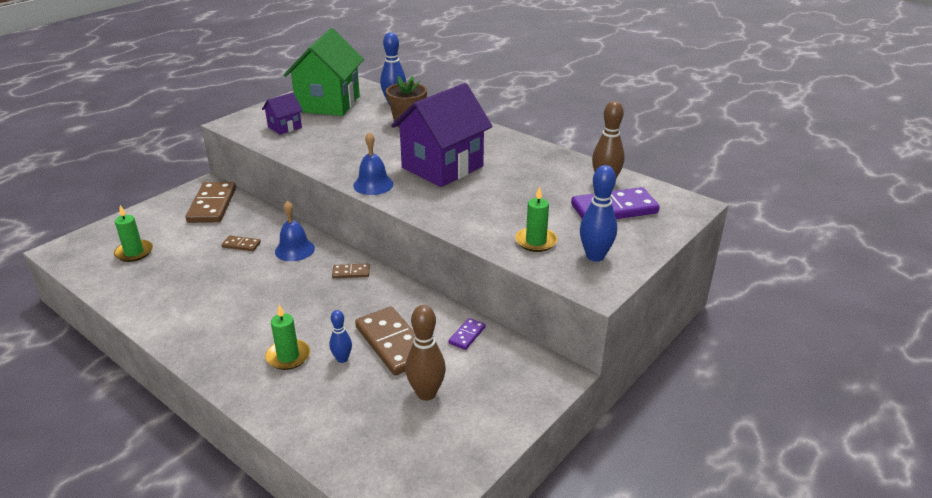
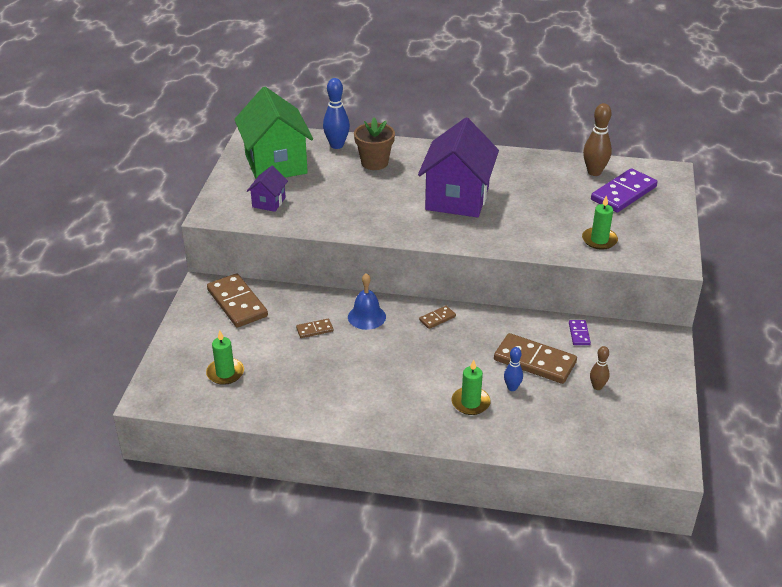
camera: 30 degrees left, 5 degrees up
(373, 185) = (422, 234): blue bell -> none
(426, 393) = (597, 387): brown bowling pin -> brown bowling pin, size x0.59
(595, 256) = (650, 237): blue bowling pin -> none

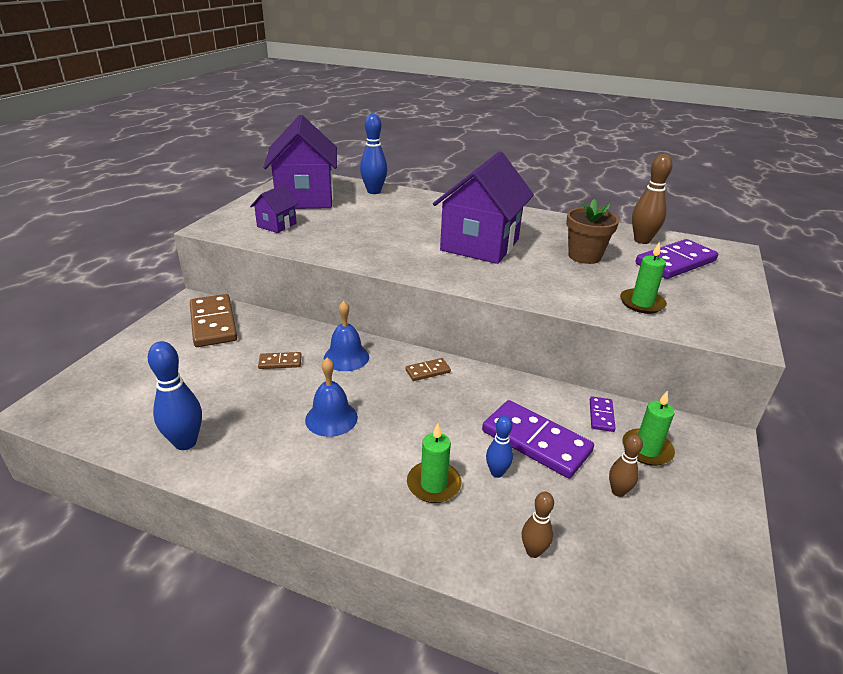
camera: 10 degrees right, 5 degrees down
(225, 373) = (149, 394): green candle -> green candle (647, 449)
(276, 164) = (305, 198): green house -> purple house
(278, 404) = (185, 442): none -> blue bowling pin
(374, 163) = (404, 207): brown flower pot -> brown flower pot (584, 256)
(378, 368) = (331, 418): none -> blue bell
(534, 361) = (536, 441): brown domino -> purple domino
(547, 432) = (533, 551): none -> brown bowling pin

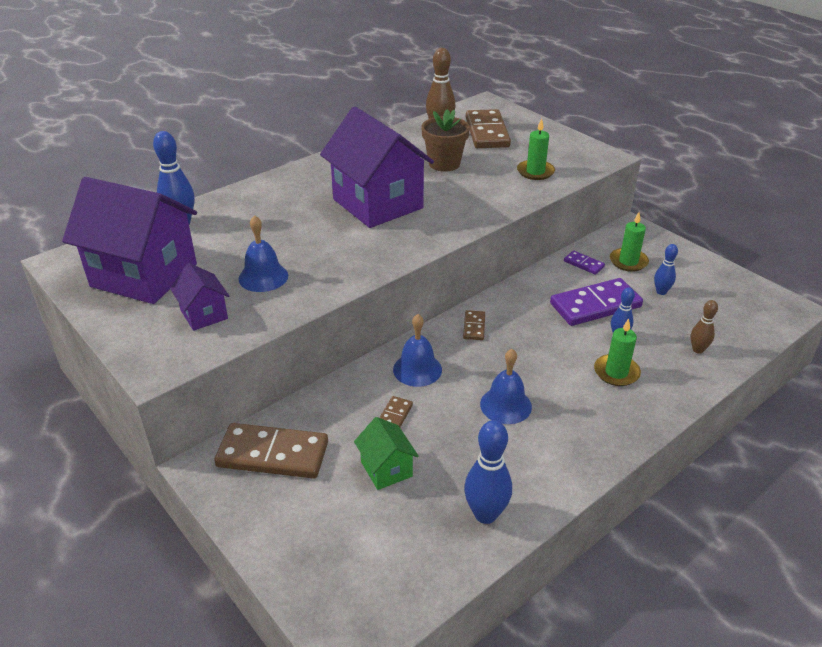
camera: 60 degrees left, 5 degrees up
(219, 376) = (386, 469): none -> green house
(336, 231) = (263, 277): none -> blue bell
(618, 491) = (661, 292): brown bowling pin -> blue bowling pin
(675, 262) = (487, 132): purple domino -> brown domino

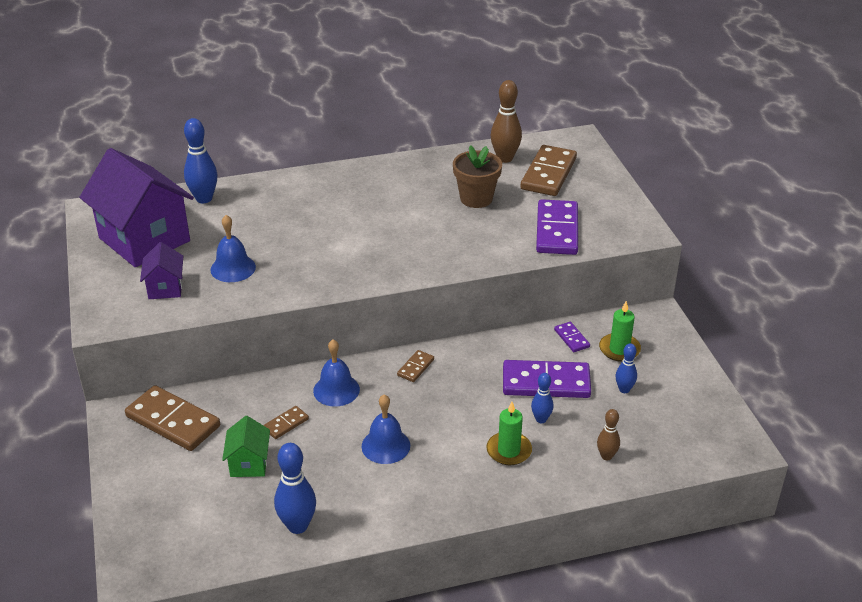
camera: 25 degrees right, 0 degrees up
(377, 204) = (380, 225): purple house -> none
(535, 172) = (557, 230): green candle -> purple domino

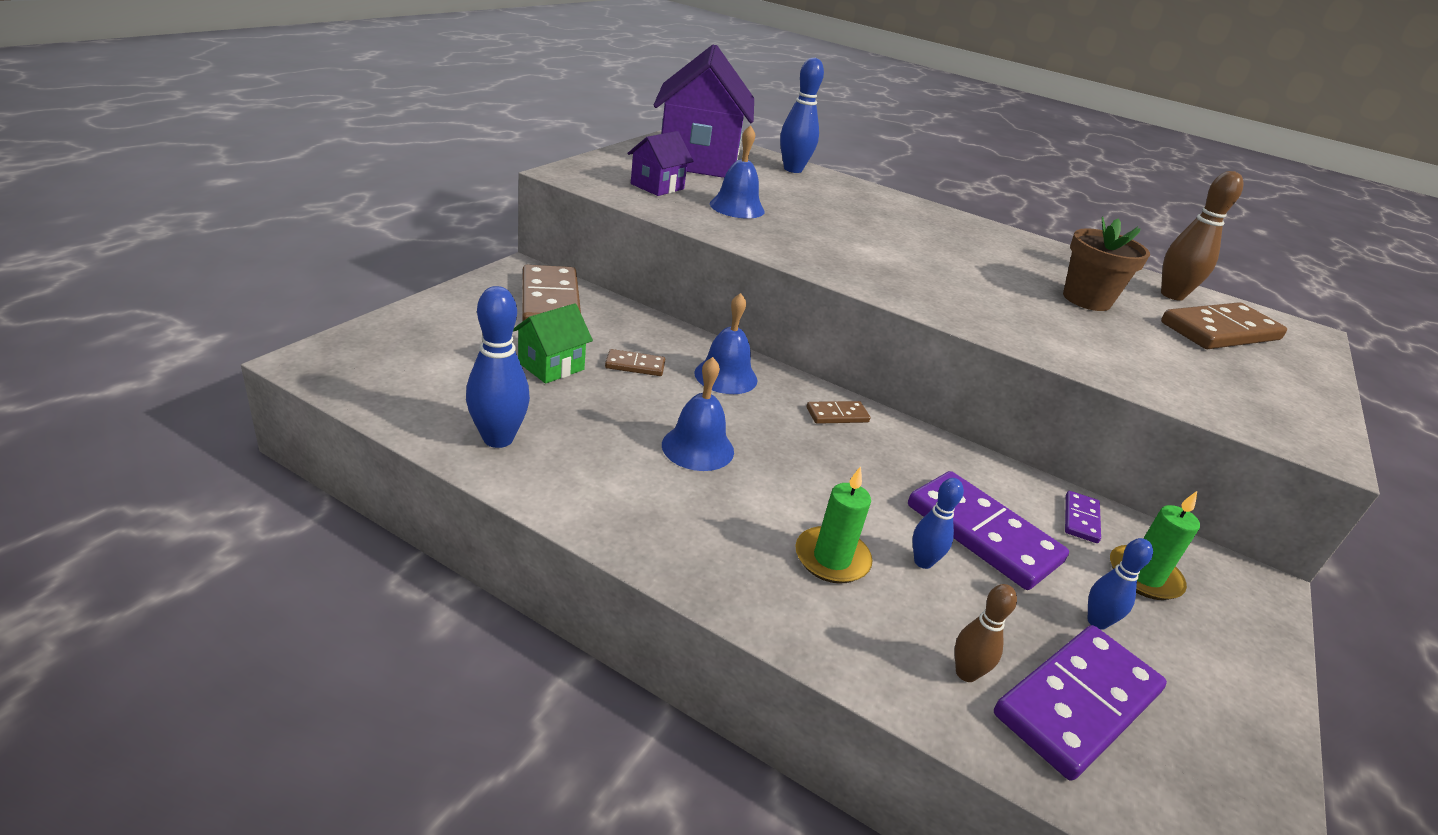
camera: 40 degrees right, 5 degrees down
(557, 230) = (1167, 373): purple domino -> purple domino (1077, 704)

